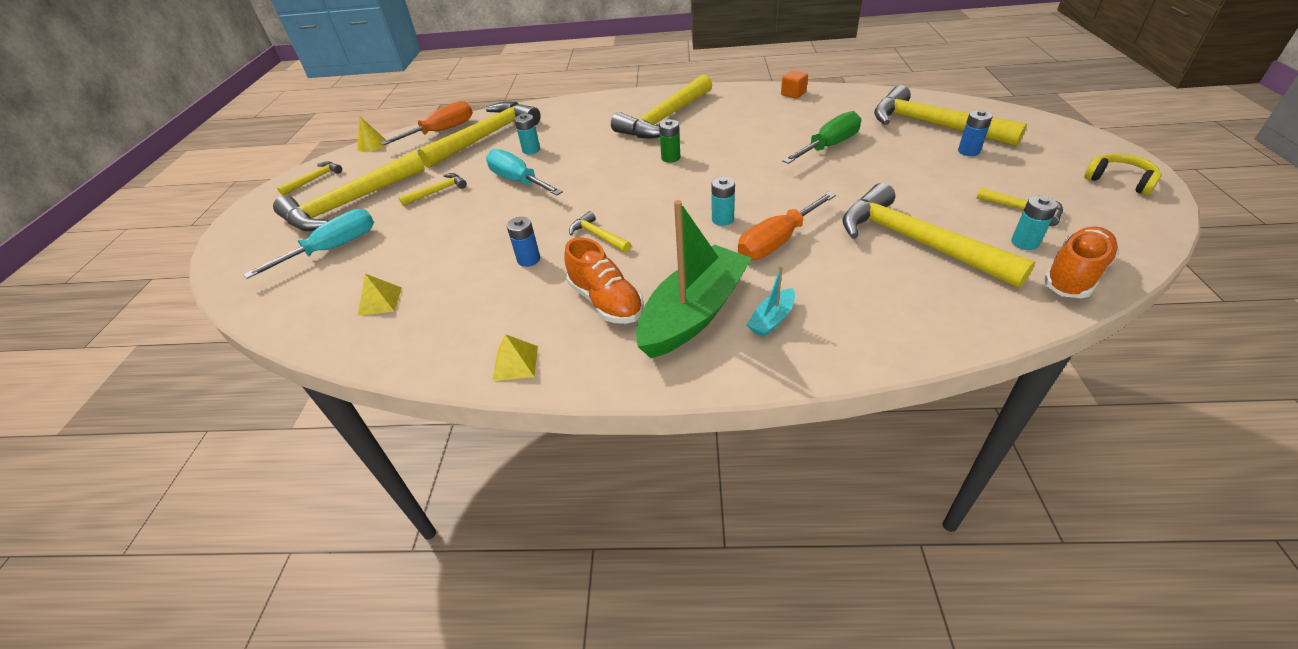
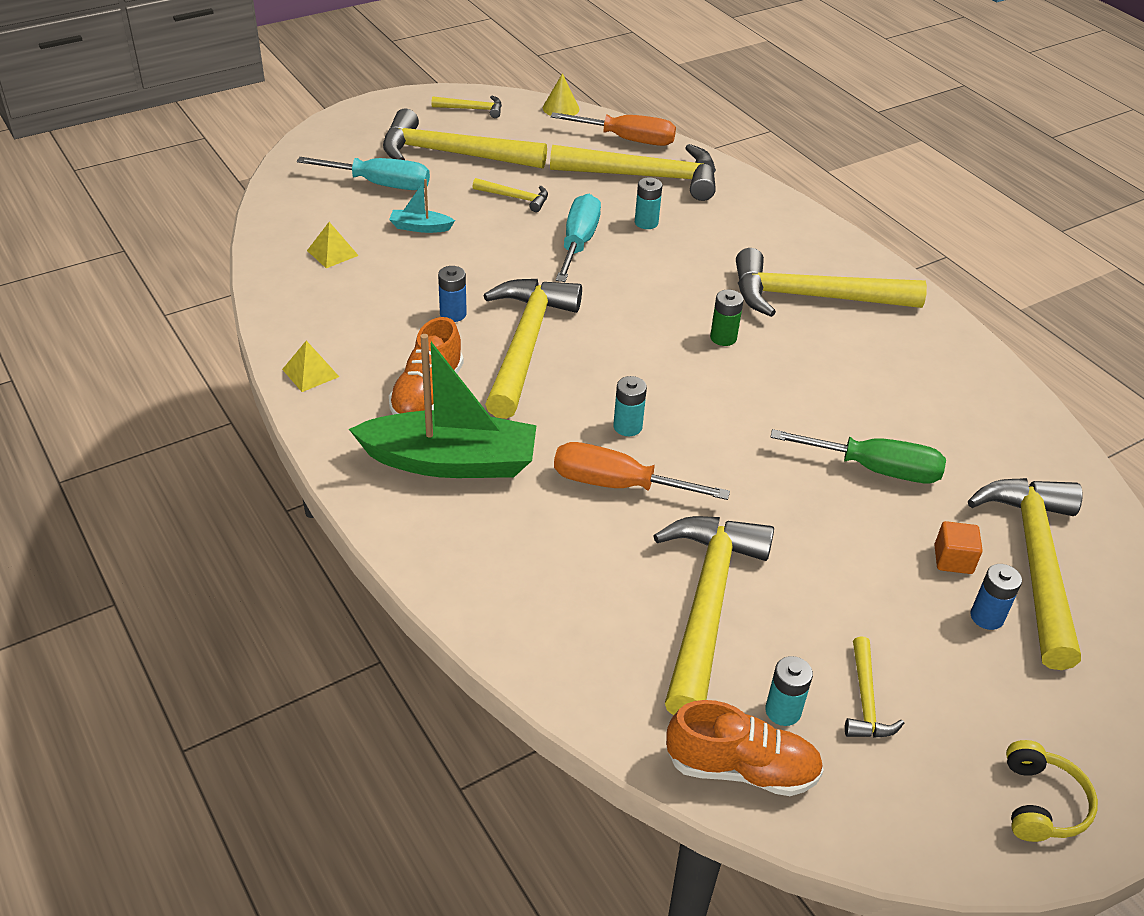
camera: 50 degrees right, 0 degrees up
(598, 236) = (526, 344): yellow hammer -> yellow hammer, size x2.21
(772, 319) = (479, 521): turquoise boat -> turquoise boat (420, 227)
(793, 94) = (997, 392): orange cube -> orange cube (953, 560)

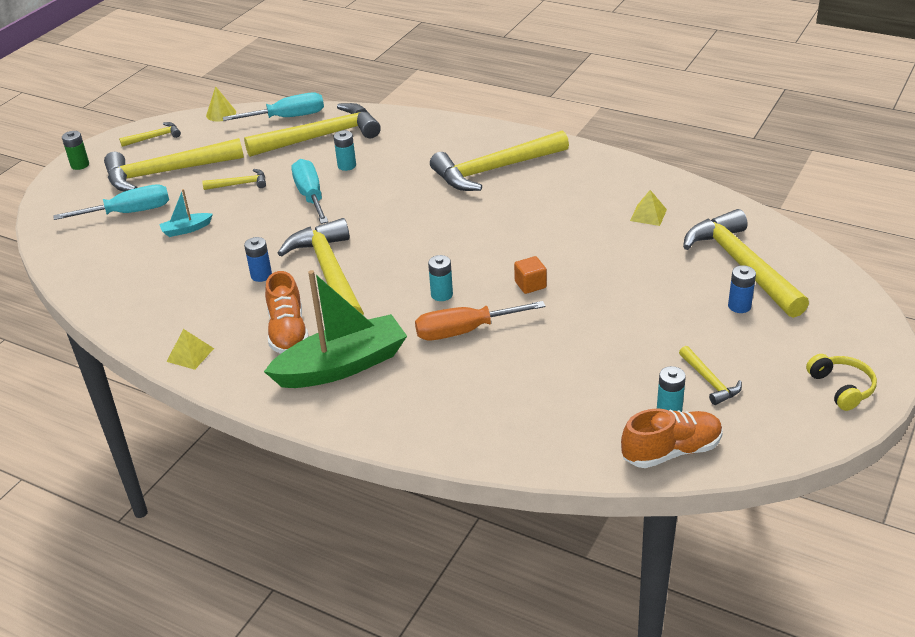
camera: 25 degrees left, 5 degrees down
(332, 253) = (134, 271): yellow pyramid -> yellow pyramid (648, 215)
(627, 140) = (288, 117): orange screwdriver -> turquoise screwdriver
(707, 606) = (578, 374): yellow hammer -> none
(723, 338) = (458, 216): green battery -> green battery (80, 165)
(875, 469) = (613, 254): green screwdriver -> none
(953, 560) = (697, 284): orange cube -> orange cube (530, 285)

